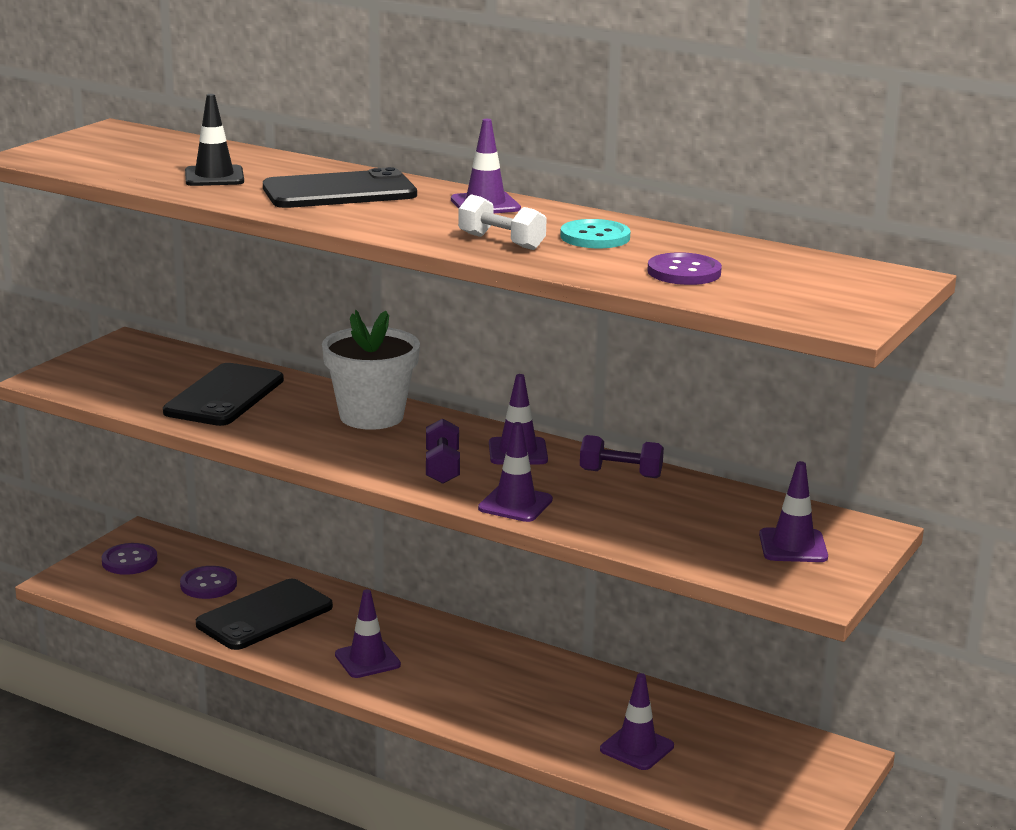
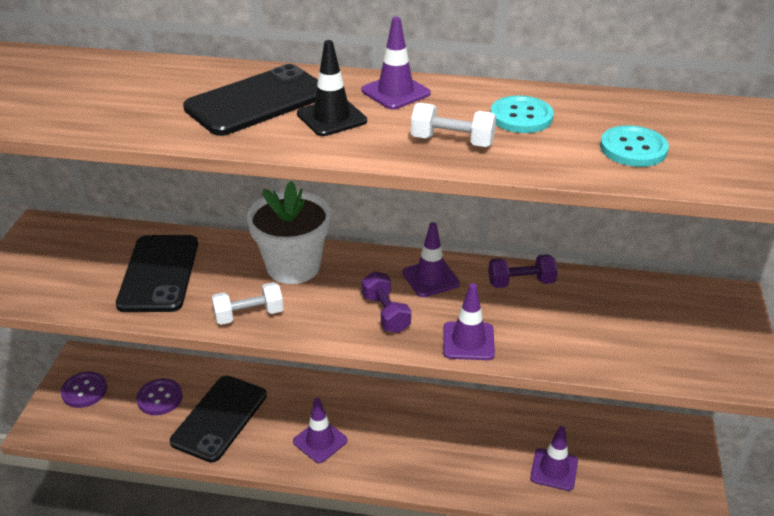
camera: 20 degrees left, 15 degrees up
(214, 177) = (128, 104): black traffic cone -> black traffic cone (331, 118)
(294, 442) = (249, 315): none -> white dumbbell
(684, 272) = (633, 148): purple button -> turquoise button
(793, 546) = (694, 330): purple traffic cone -> none

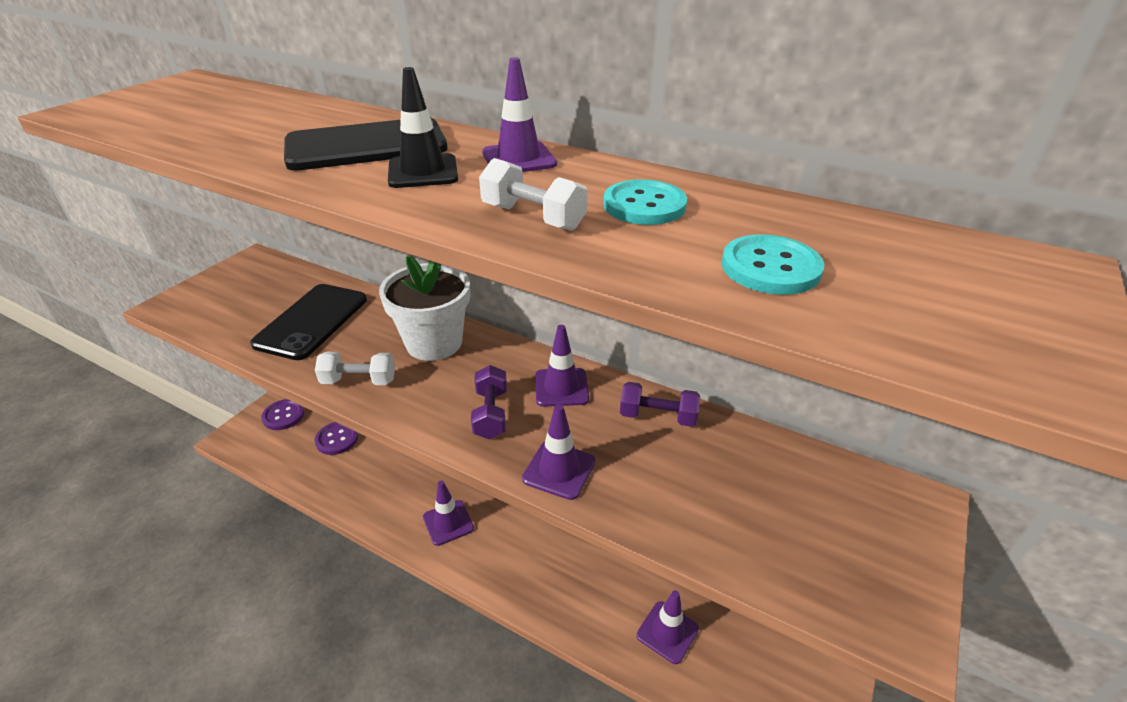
camera: 20 degrees right, 0 degrees up
(219, 418) = (374, 472): black phone -> none

